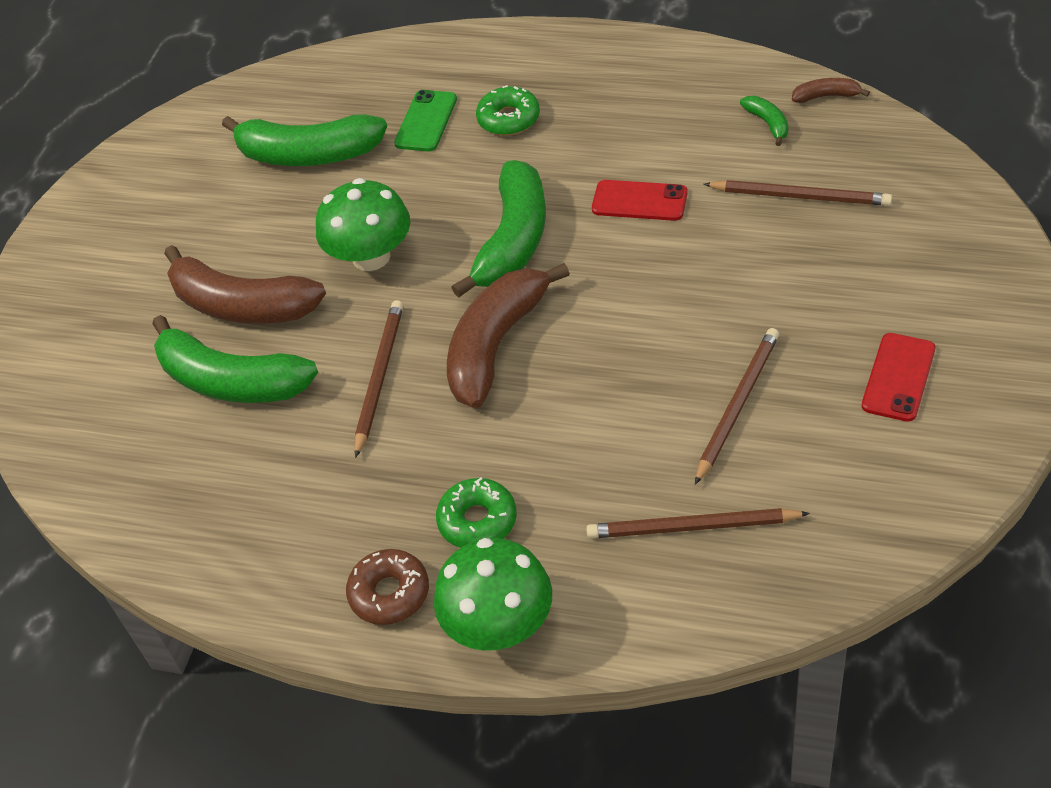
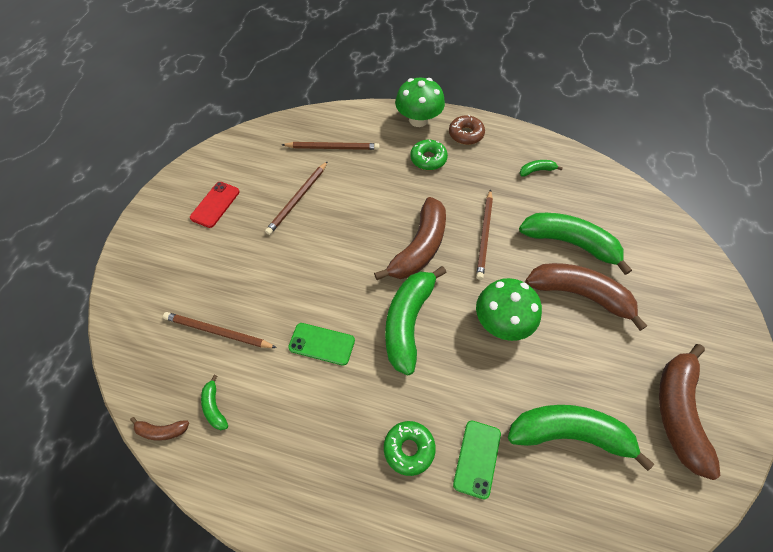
camera: 175 degrees right, 10 degrees up
(163, 190) = (678, 412): none -> brown banana
(252, 517) = (536, 170): none -> green banana
(639, 201) = (322, 344): red phone -> green phone

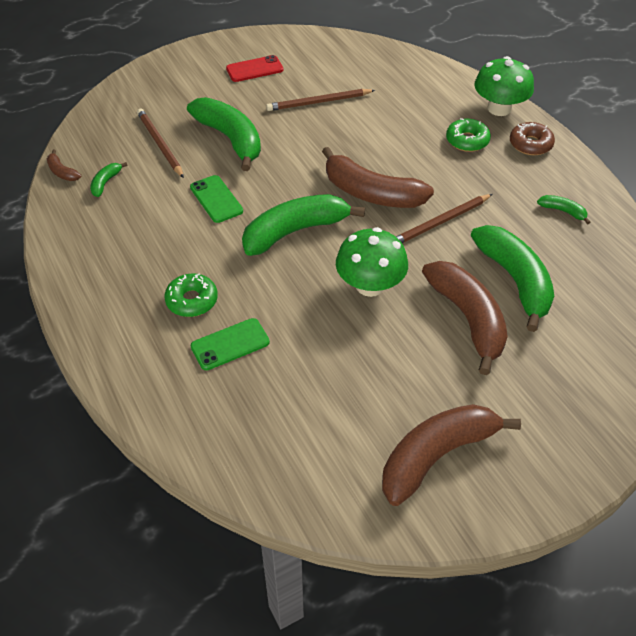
camera: 45 degrees right, 10 degrees down
(333, 147) = (393, 85): brown pencil -> none
(419, 247) = (371, 193): brown banana -> brown banana turned 45 degrees clockwise
(569, 434) = (320, 390): green banana -> green banana (230, 139)

